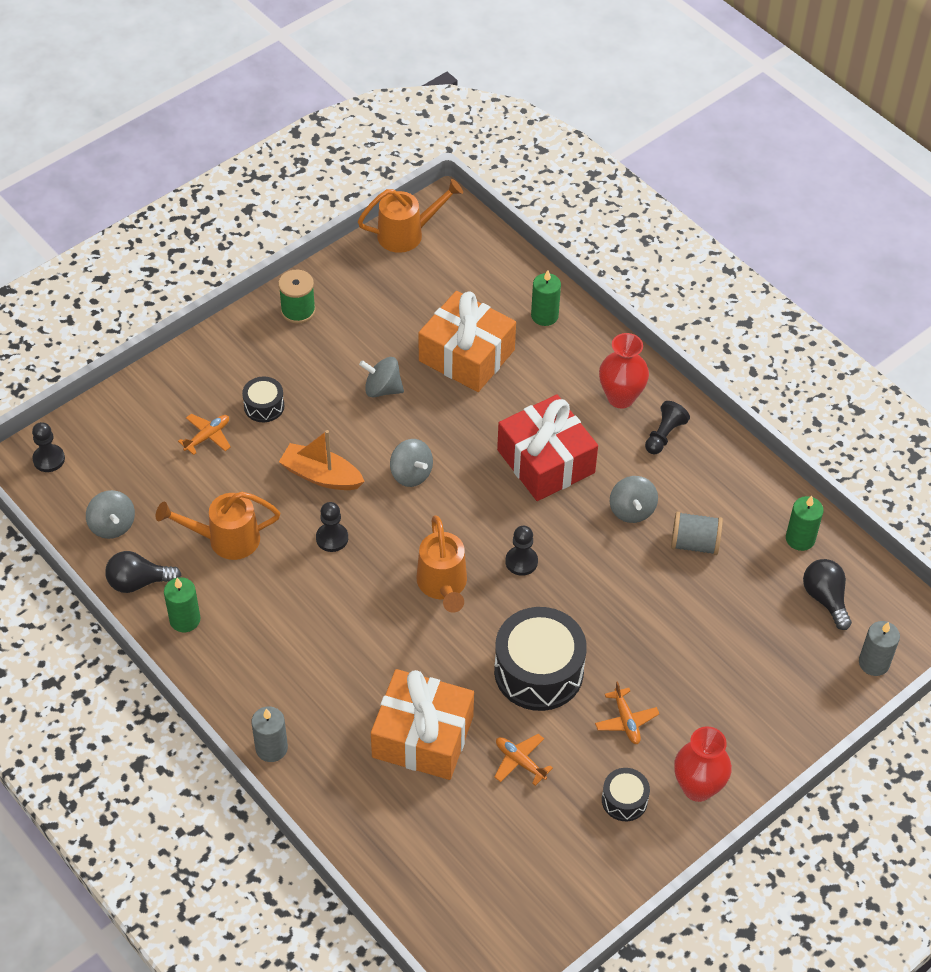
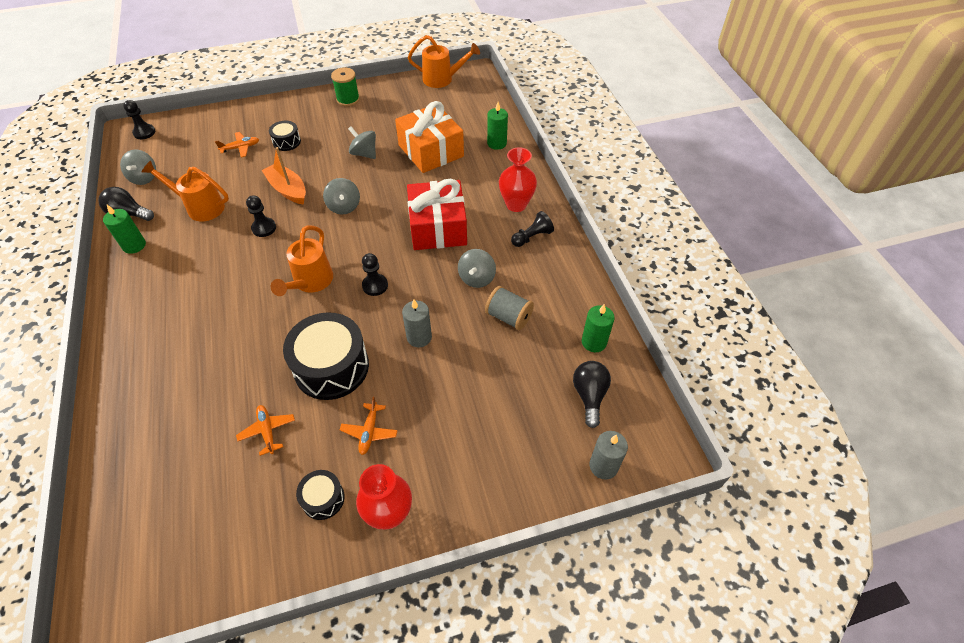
camera: 25 degrees right, 0 degrees up
(271, 748) = (110, 349): grey candle -> grey candle (419, 337)
(423, 736) = (215, 382): orange gift -> none

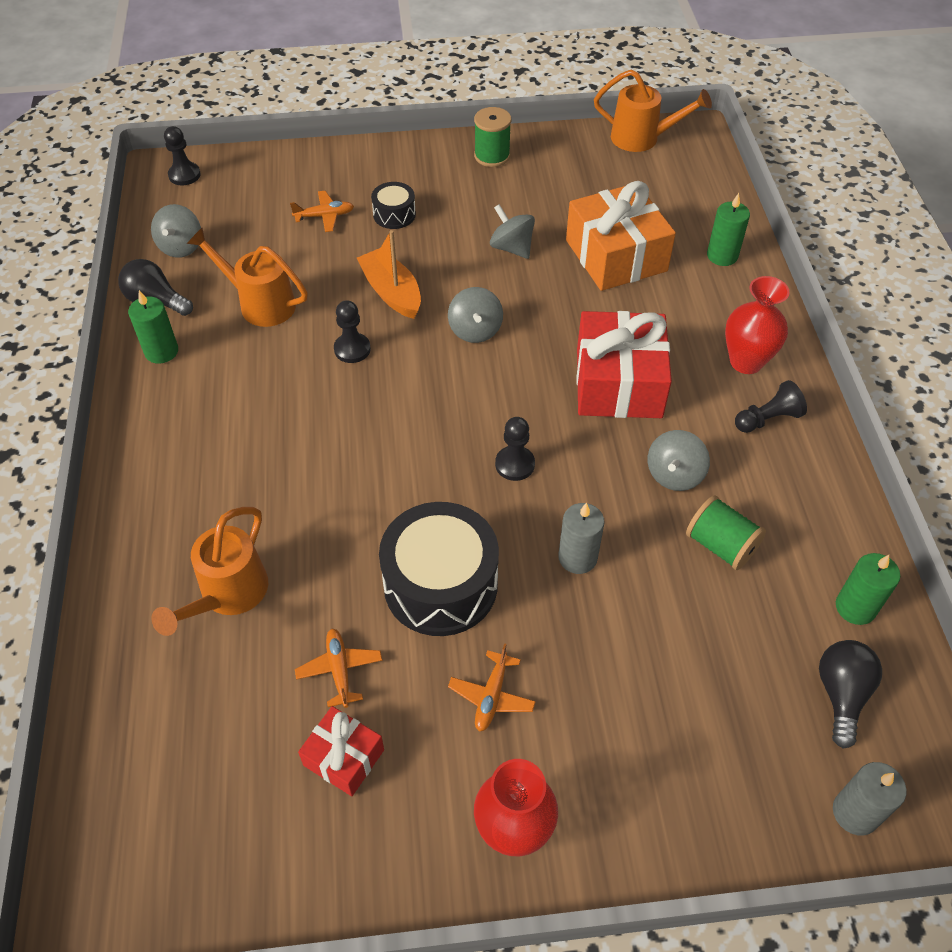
camera: 10 degrees right, 0 degrees up
(273, 486) = (343, 757): none -> red gift
(310, 282) = (417, 445): orange watering can -> orange watering can (228, 595)
(323, 499) = (416, 789): black drum -> none
(508, 317) = (721, 545): grey spool -> green spool

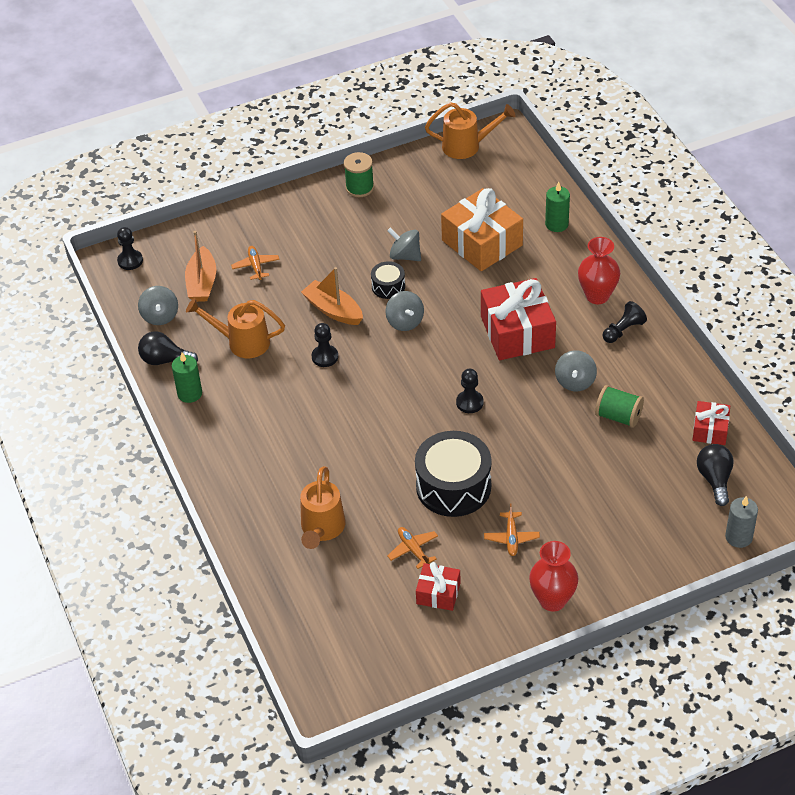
camera: 15 degrees left, 5 degrees down
(251, 220) = (202, 283): none -> orange boat
(324, 216) = (256, 266): orange plane -> orange plane turned 75 degrees counterclockwise
(394, 214) = (307, 252): black drum -> black drum (388, 286)
(577, 557) = (532, 447): grey candle -> none
(855, 607) = (710, 430): green candle -> red gift

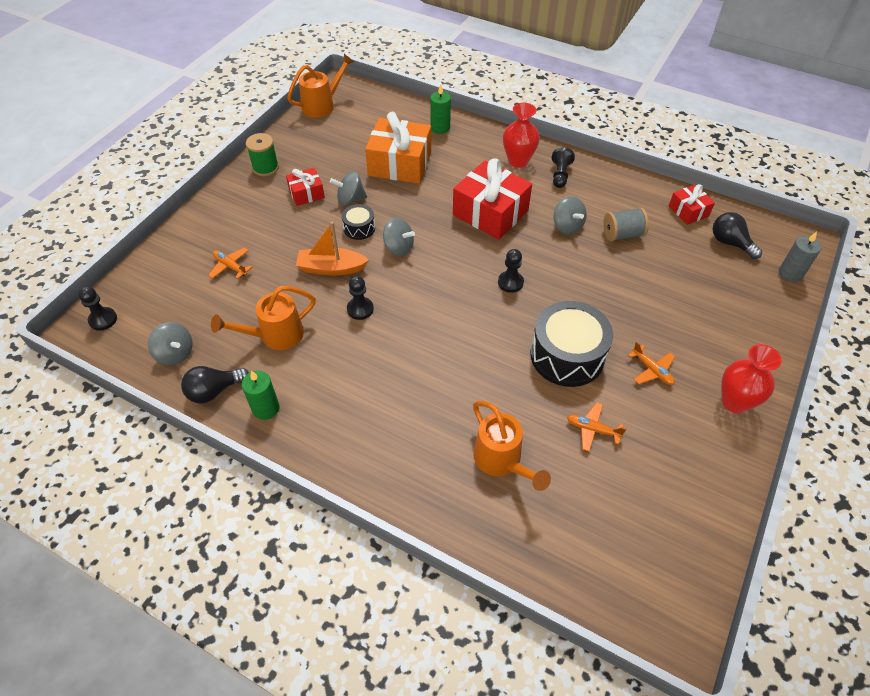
camera: 40 degrees left, 5 degrees up
(202, 283) = (192, 304): orange boat -> none
(438, 593) = (650, 455): red gift -> red gift (306, 193)
(618, 416) = (622, 234): green spool -> grey spool

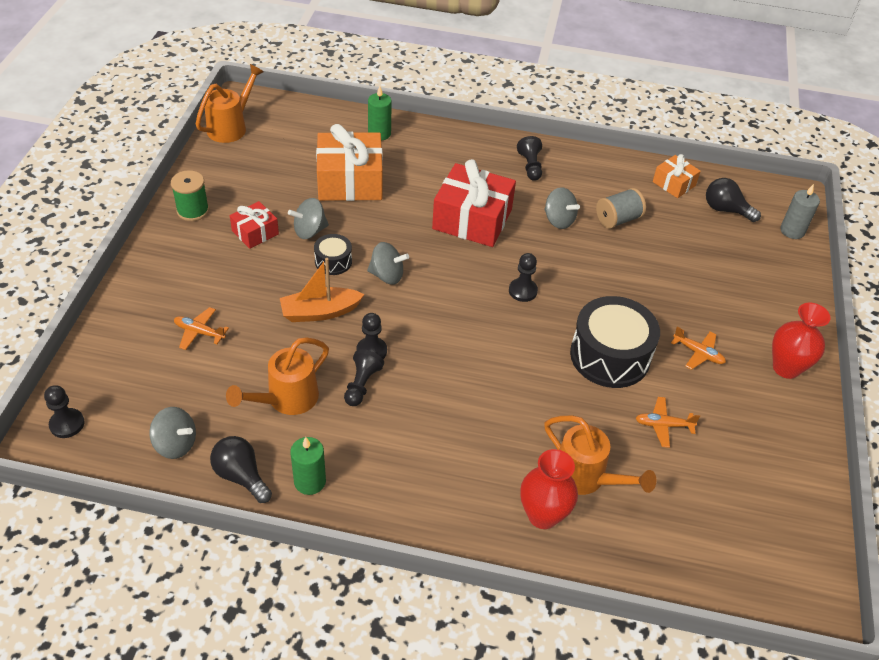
camera: 20 degrees left, 5 degrees down
(214, 391) = (241, 476): black light bulb -> black light bulb turned 90 degrees clockwise
(340, 336) = (361, 384): none -> black pawn
(518, 161) = (480, 158): red vase -> red vase (543, 515)
(688, 211) = (673, 184): red gift -> orange gift

